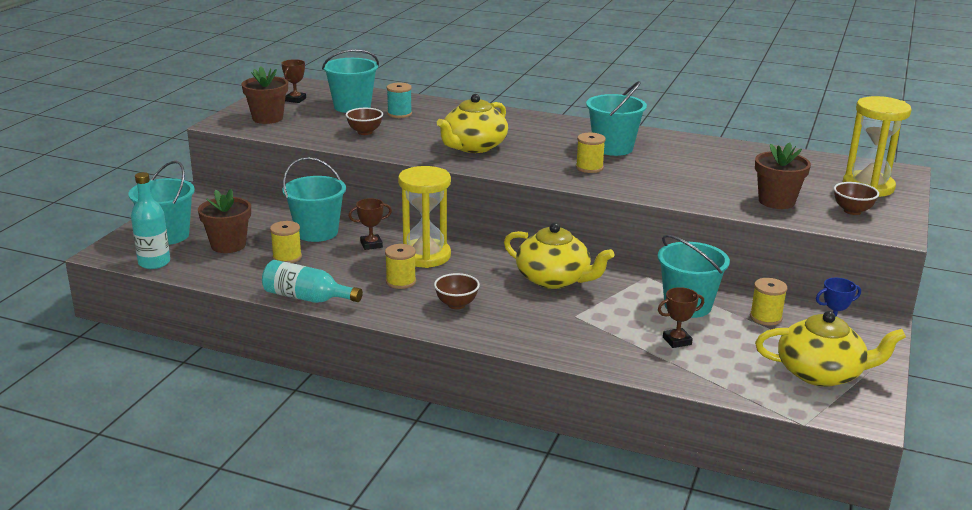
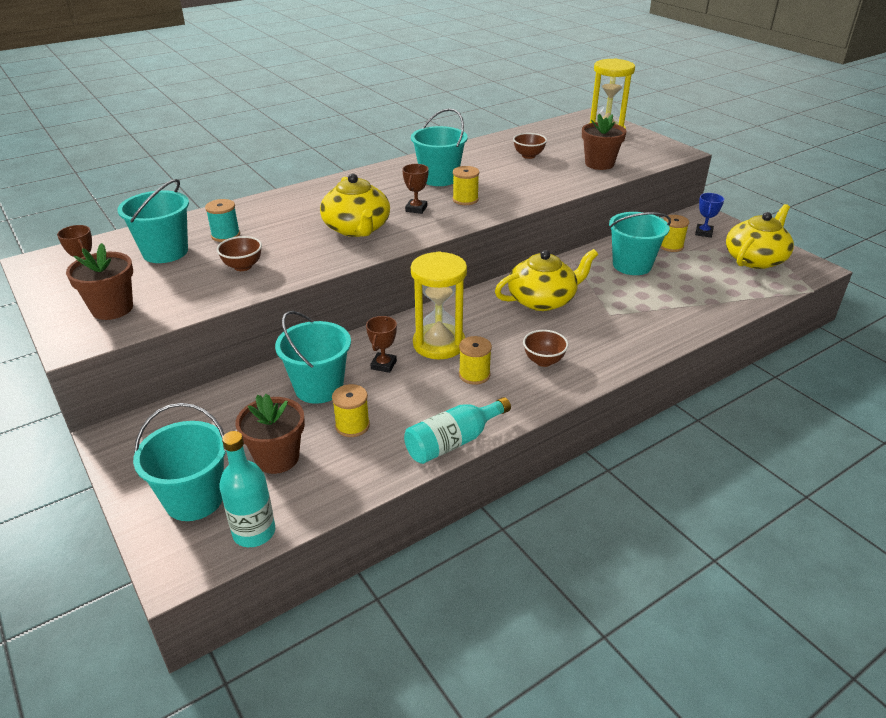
camera: 55 degrees left, 10 degrees up
(677, 341) = (678, 289): brown trophy -> brown trophy (416, 209)
(852, 211) = (637, 150): brown bowl -> brown bowl (528, 156)

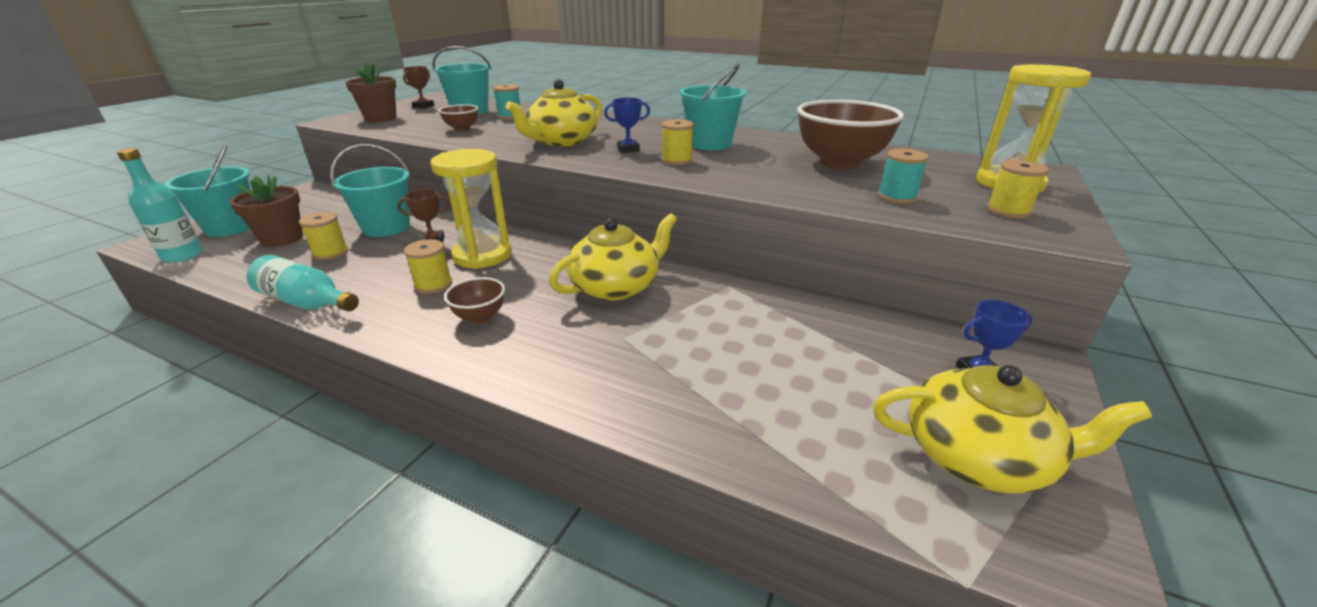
camera: 60 degrees right, 5 degrees down
(416, 209) = (628, 149): brown trophy -> blue trophy
(528, 156) = (839, 163): brown bowl -> brown bowl, size x2.13
(542, 300) = (616, 286): yellow teapot -> yellow teapot turned 75 degrees counterclockwise
(599, 164) = (897, 197): brown flower pot -> turquoise spool
(632, 265) = (775, 328): turquoise bucket -> none
(671, 246) = (881, 349): yellow spool -> yellow spool (1008, 211)

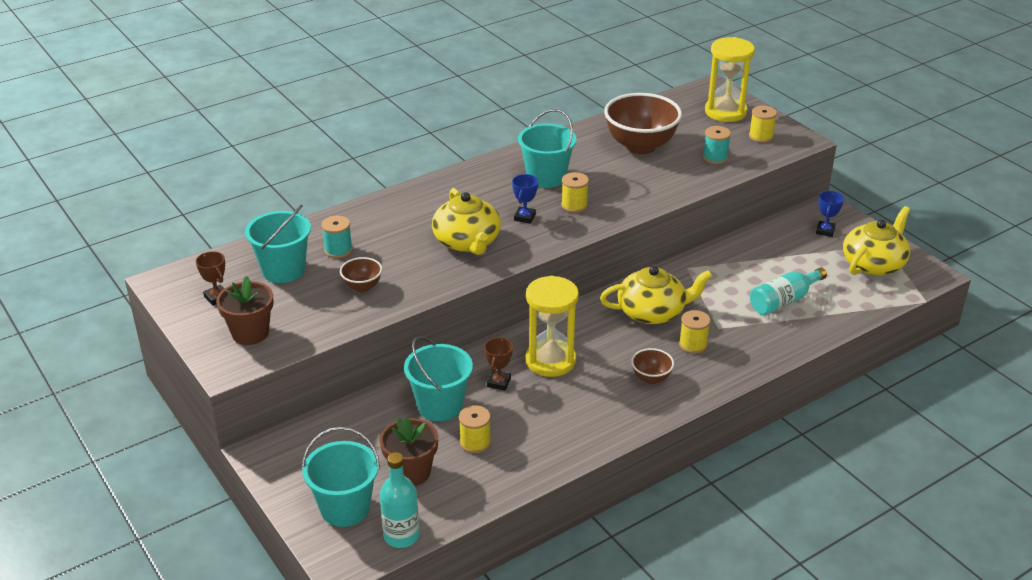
camera: 60 degrees left, 5 degrees up
(306, 302) = (567, 458): turquoise bottle -> turquoise bottle (784, 301)
(433, 285) = (585, 392): yellow spool -> yellow spool (693, 344)
(616, 286) = (652, 312): yellow teapot -> yellow teapot turned 90 degrees clockwise

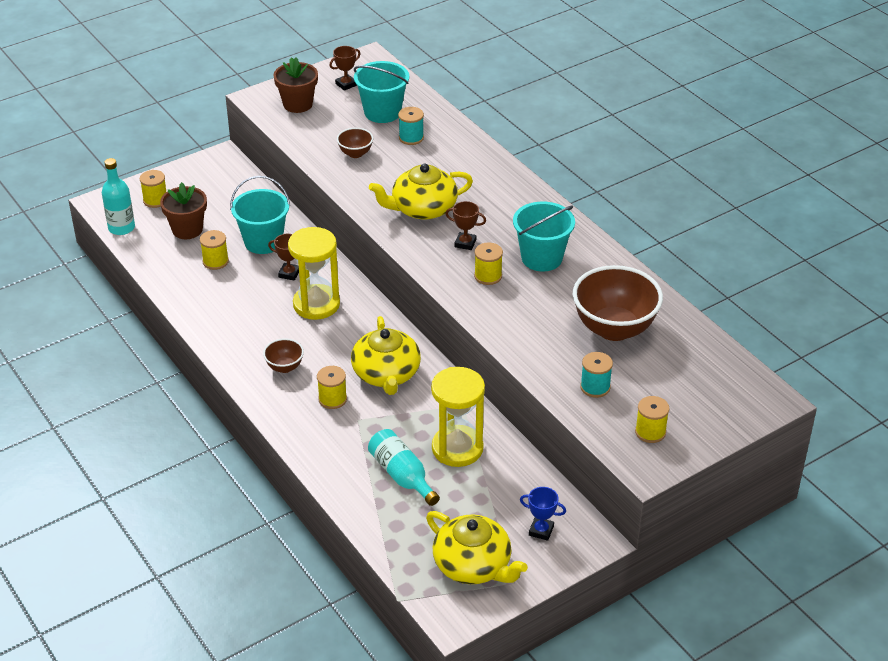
camera: 90 degrees right, 5 degrees up
(345, 508) = (155, 200): turquoise bucket -> yellow spool
(524, 217) = (465, 243): blue trophy -> brown trophy
(725, 112) = (708, 406): yellow hourglass -> yellow hourglass (457, 448)

